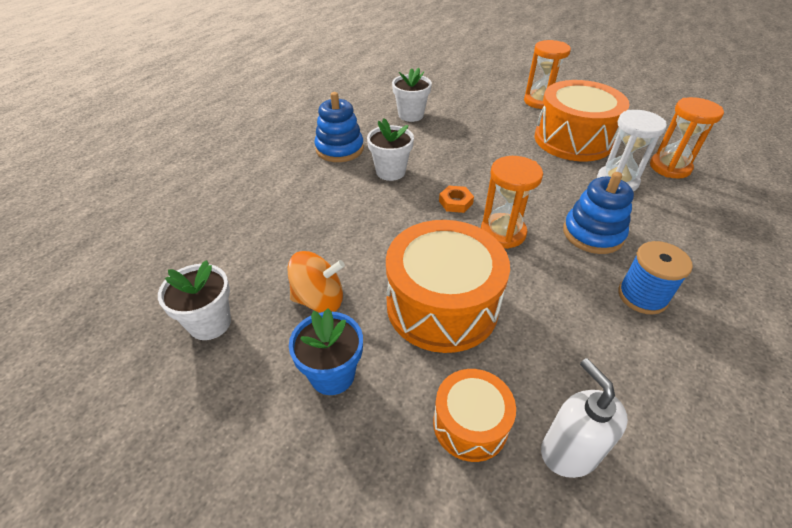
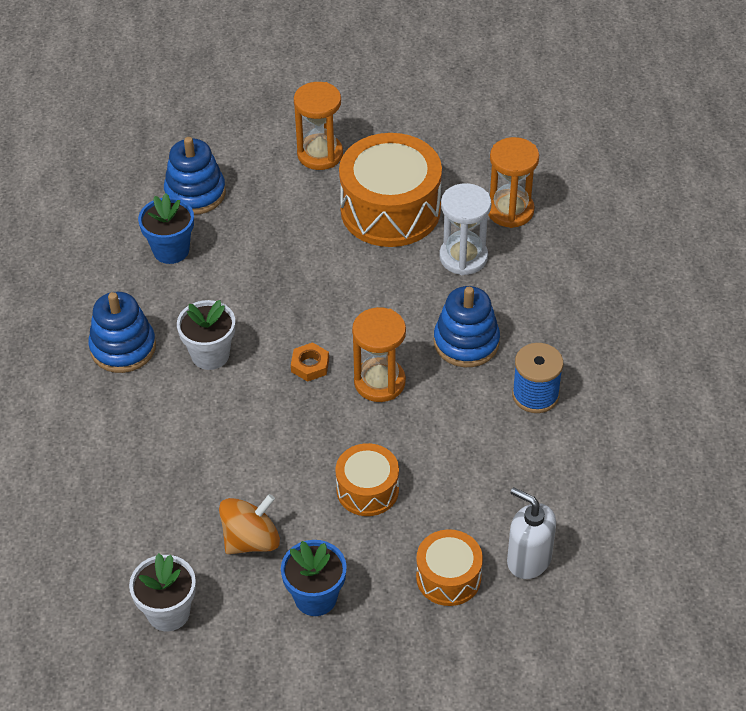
camera: 30 degrees left, 5 degrees up
(411, 115) = (171, 250): white flower pot -> blue flower pot
(442, 305) = (367, 490): orange drum -> orange drum, size x0.54
(447, 96) = (195, 193): none -> blue stacking toy

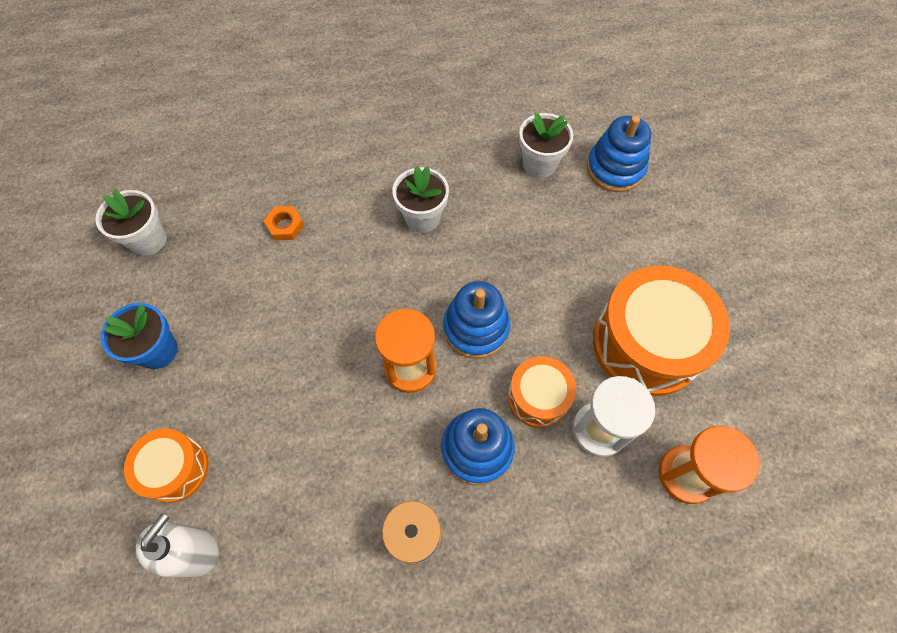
camera: 80 degrees right, 15 degrees up
(123, 348) = (420, 153): blue stacking toy -> blue stacking toy (476, 328)
(171, 250) = (539, 164): blue flower pot -> white flower pot
(251, 540) = (220, 288): orange spinning top -> none
(310, 365) = (422, 301): orange nut -> orange nut (285, 226)
(320, 154) = (704, 263): orange hourglass -> none
(367, 490) = (278, 377): orange drum -> orange drum (538, 397)

